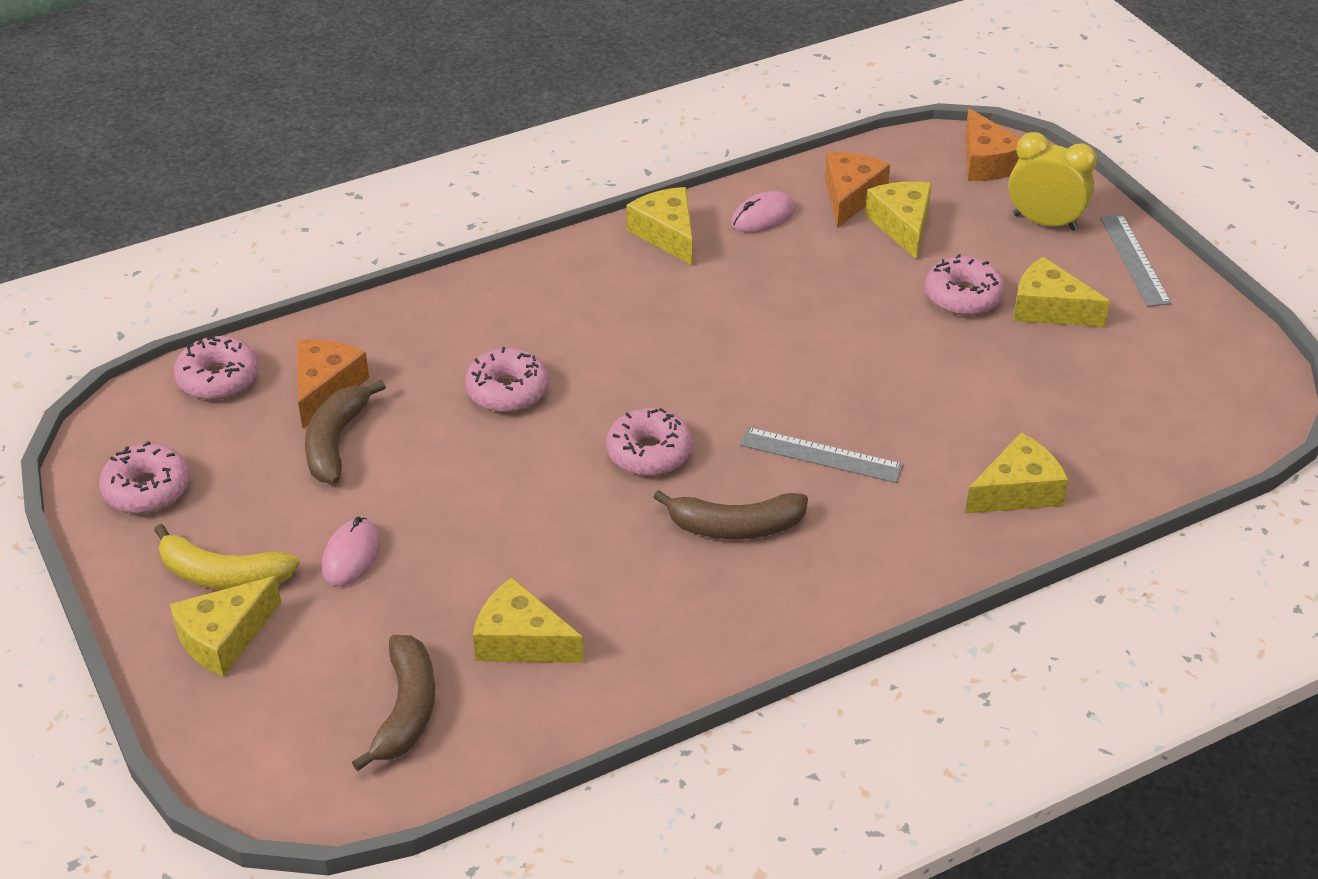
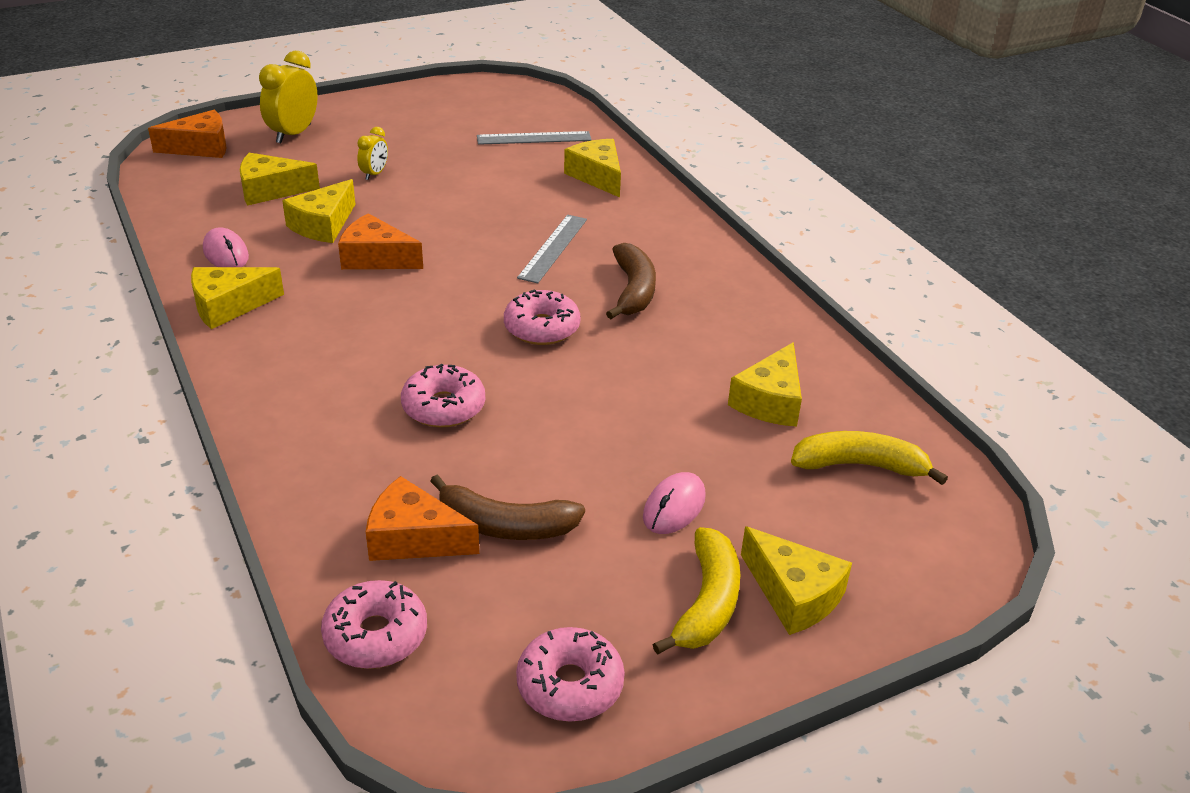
camera: 90 degrees left, 5 degrees down
(351, 556) = (674, 507): pink mouse -> pink mouse turned 75 degrees counterclockwise
(406, 710) = (860, 465): brown banana -> yellow banana
(850, 196) = (216, 209): orange cheese -> orange cheese (376, 258)
(963, 296) = (374, 174): pink donut -> yellow clock
(1049, 309) = (400, 144): yellow cheese -> yellow cheese (323, 225)
(1134, 260) = (353, 108): grey ruler -> grey ruler (534, 138)

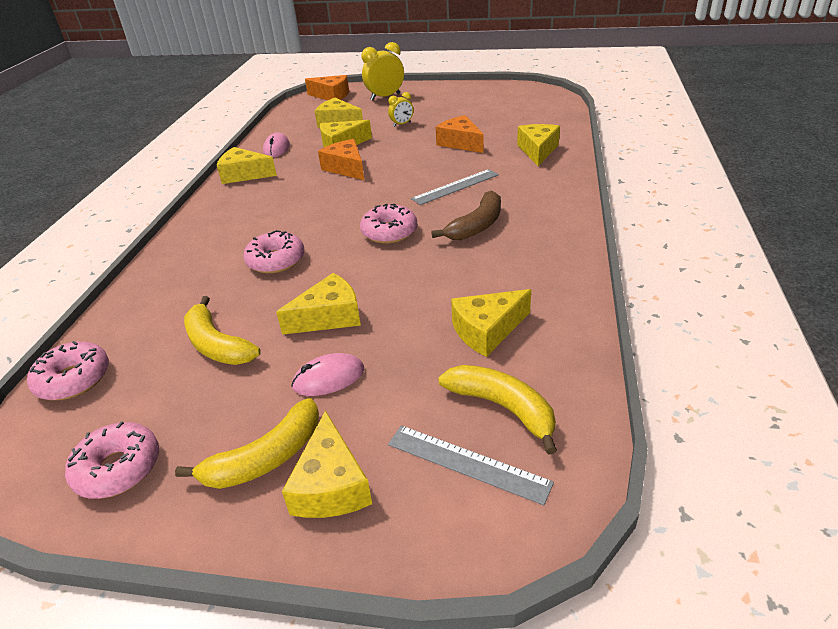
camera: 40 degrees right, 0 degrees up
(413, 538) = (164, 331): orange cheese -> orange cheese (460, 143)
(505, 526) = (217, 345): brown banana -> yellow banana
(534, 138) = (522, 121): grey ruler -> grey ruler (467, 463)
(594, 447) = (329, 316): none -> yellow cheese

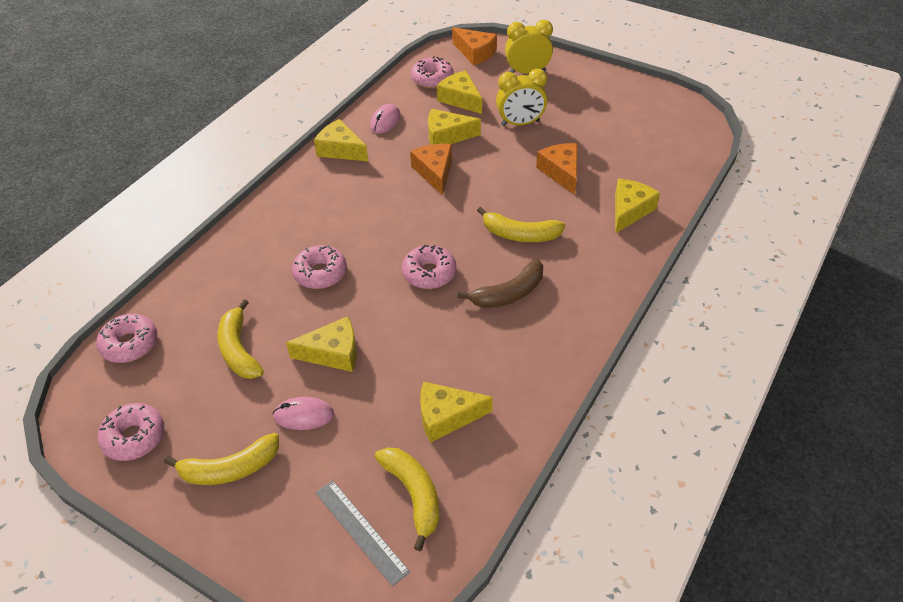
camera: 20 degrees right, 10 degrees up
(304, 116) = (432, 79): none -> pink donut
(331, 485) = (262, 509): yellow cheese -> none
(402, 124) = (520, 123): yellow clock -> yellow clock, size x1.81
(455, 187) = (520, 234): grey ruler -> yellow banana

